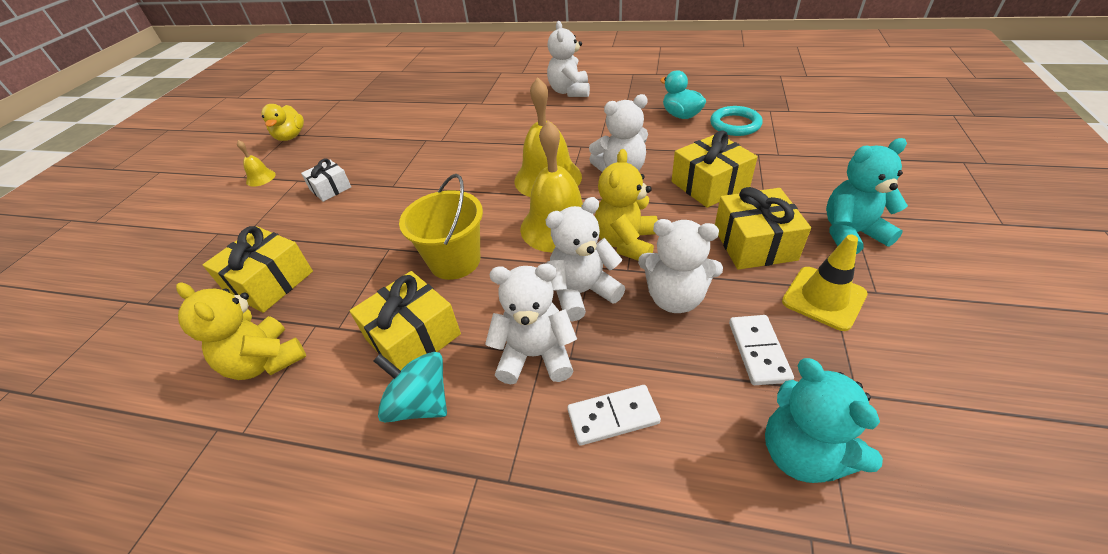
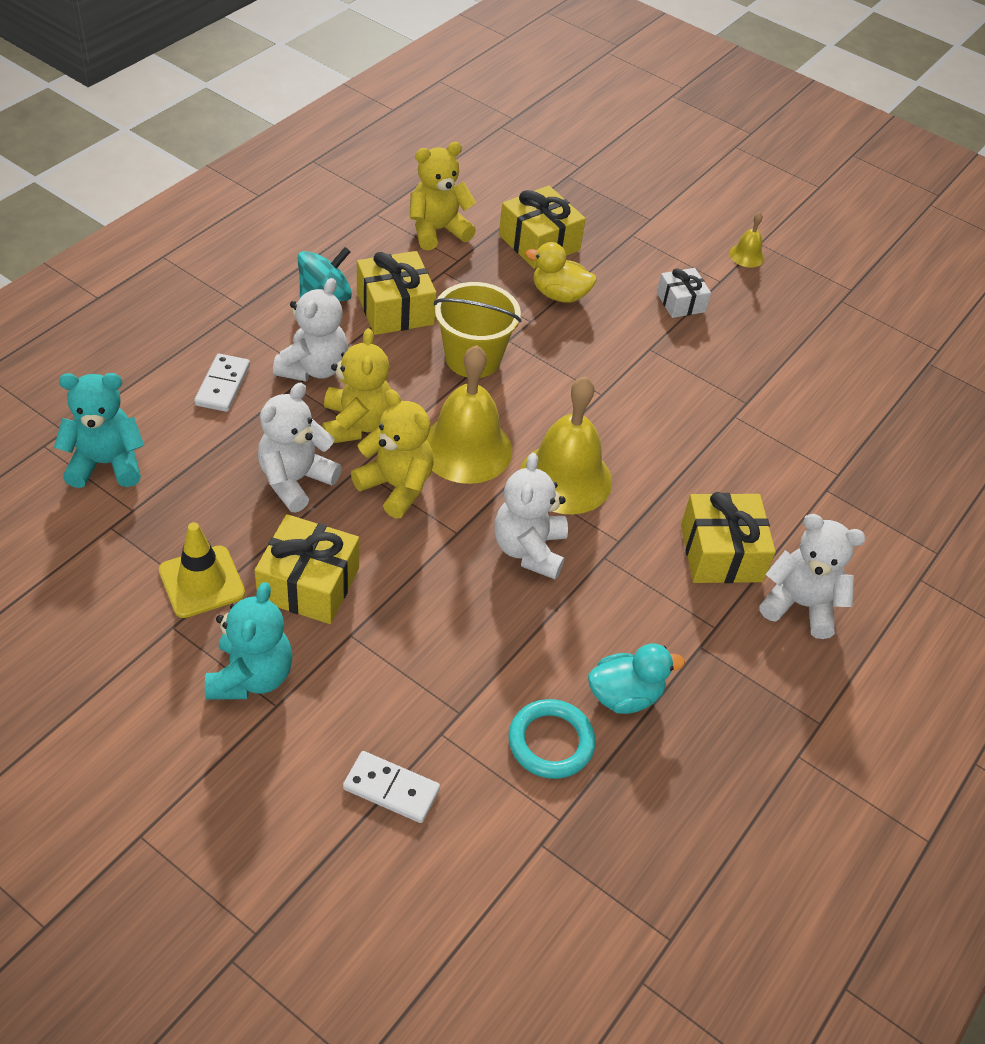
camera: 105 degrees right, 5 degrees up
(290, 137) = (842, 290): yellow duck -> yellow duck (559, 295)
(582, 293) = (356, 424): white teddy bear -> yellow teddy bear
(709, 185) = (434, 615): yellow gift -> yellow gift (721, 553)
(758, 351) = (196, 497): white domino -> white domino (391, 789)

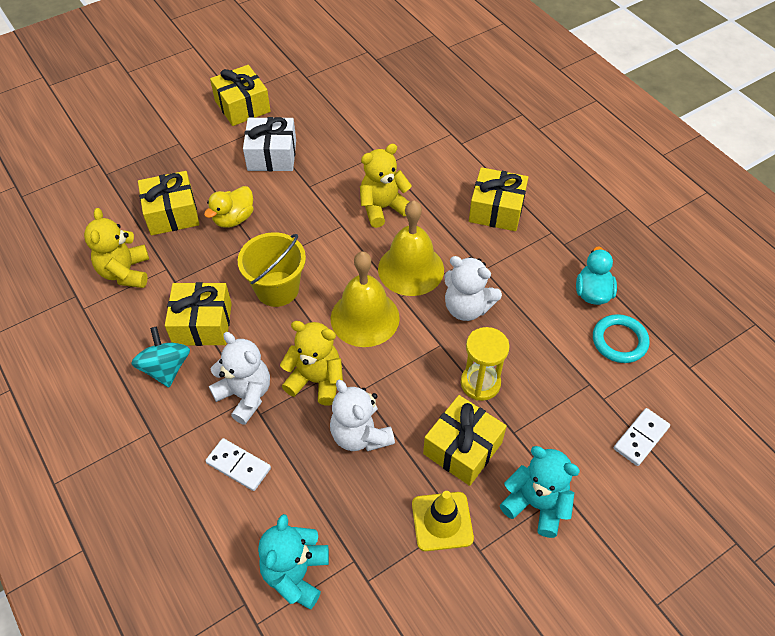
camera: 65 degrees left, 5 degrees up
(396, 486) = (387, 370): yellow teddy bear -> yellow teddy bear (383, 208)
(413, 586) = (480, 383): none -> yellow hourglass
(681, 302) = (272, 155): white gift -> white gift, size x1.61
(746, 255) = (242, 106): yellow bell -> yellow gift
(800, 605) = (544, 187): white teddy bear -> none

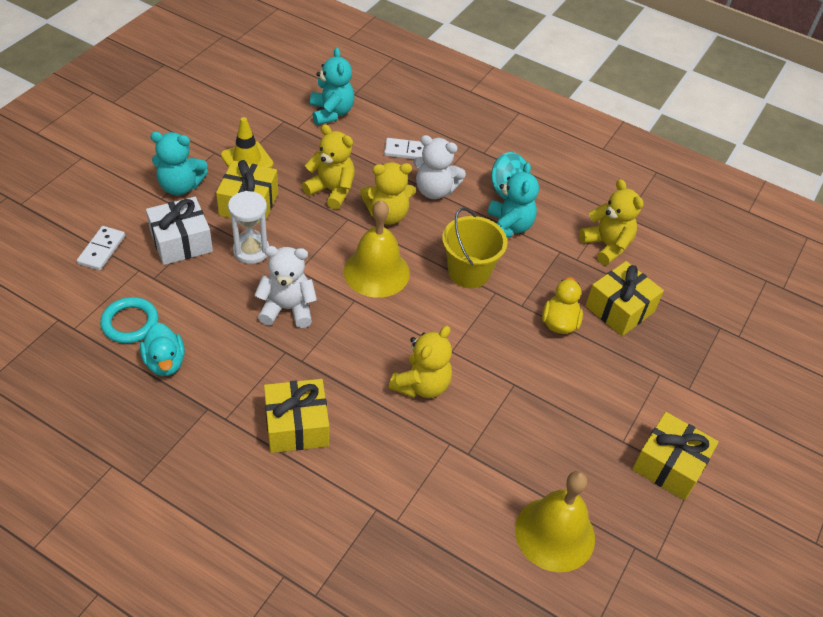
camera: 150 degrees right, 5 degrees down
(202, 324) = (508, 227): yellow gift -> turquoise teddy bear
(272, 155) = (581, 408): white gift -> white gift (181, 242)
(360, 435) = (331, 191): white teddy bear -> yellow teddy bear
(411, 269) = (358, 328): yellow bell -> yellow bell (555, 534)
(480, 383) = (251, 251): yellow hourglass -> white hourglass

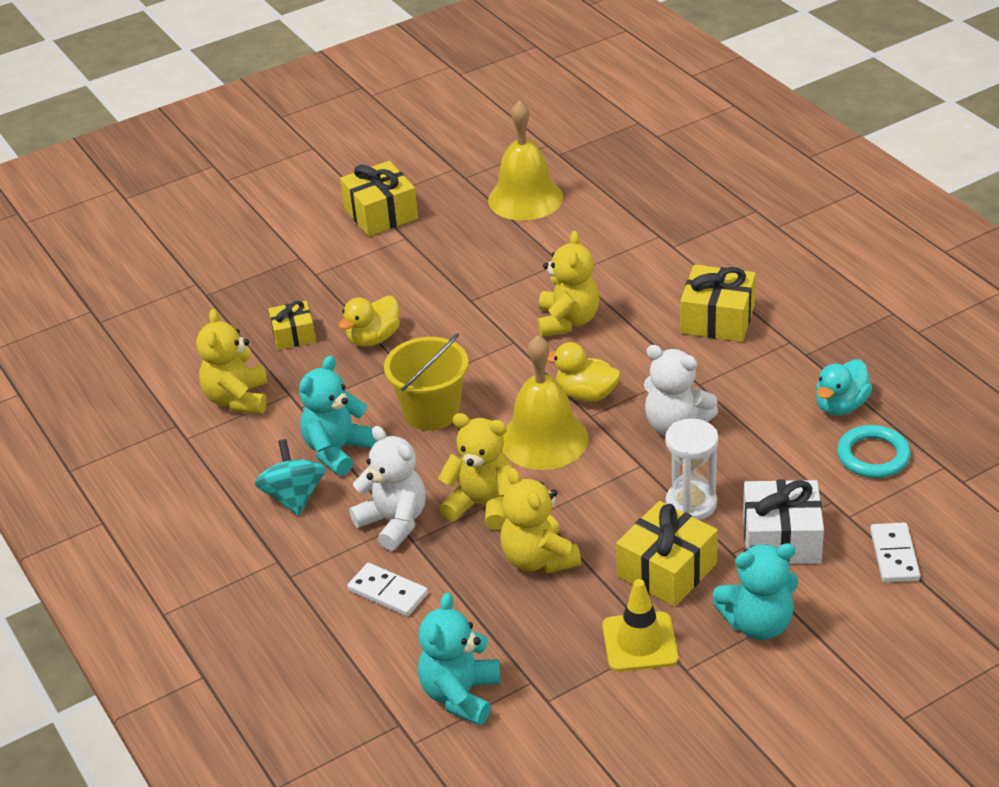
camera: 145 degrees left, 10 degrees down
(101, 250) = (894, 555): white domino -> white domino turned 45 degrees counterclockwise
(165, 362) = (840, 406): turquoise duck -> turquoise duck turned 150 degrees counterclockwise
(180, 186) = (758, 623): turquoise teddy bear -> turquoise teddy bear turned 135 degrees clockwise
(367, 317) = (586, 394): none -> yellow duck
(421, 385) = (567, 321): yellow teddy bear -> yellow teddy bear turned 120 degrees clockwise
(620, 309) = (293, 335): yellow gift -> yellow gift, size x0.62

